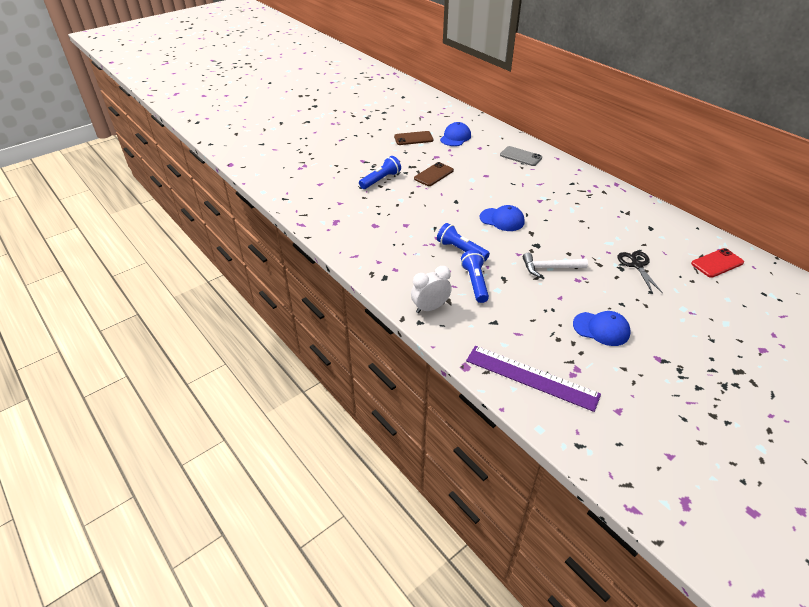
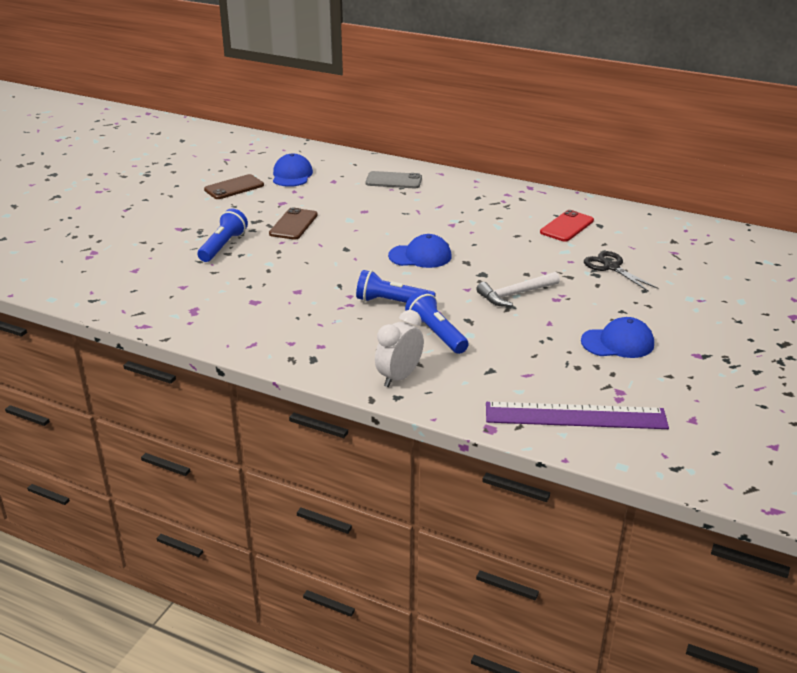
camera: 25 degrees left, 10 degrees down
(717, 263) = (693, 244): red phone -> red phone (567, 226)

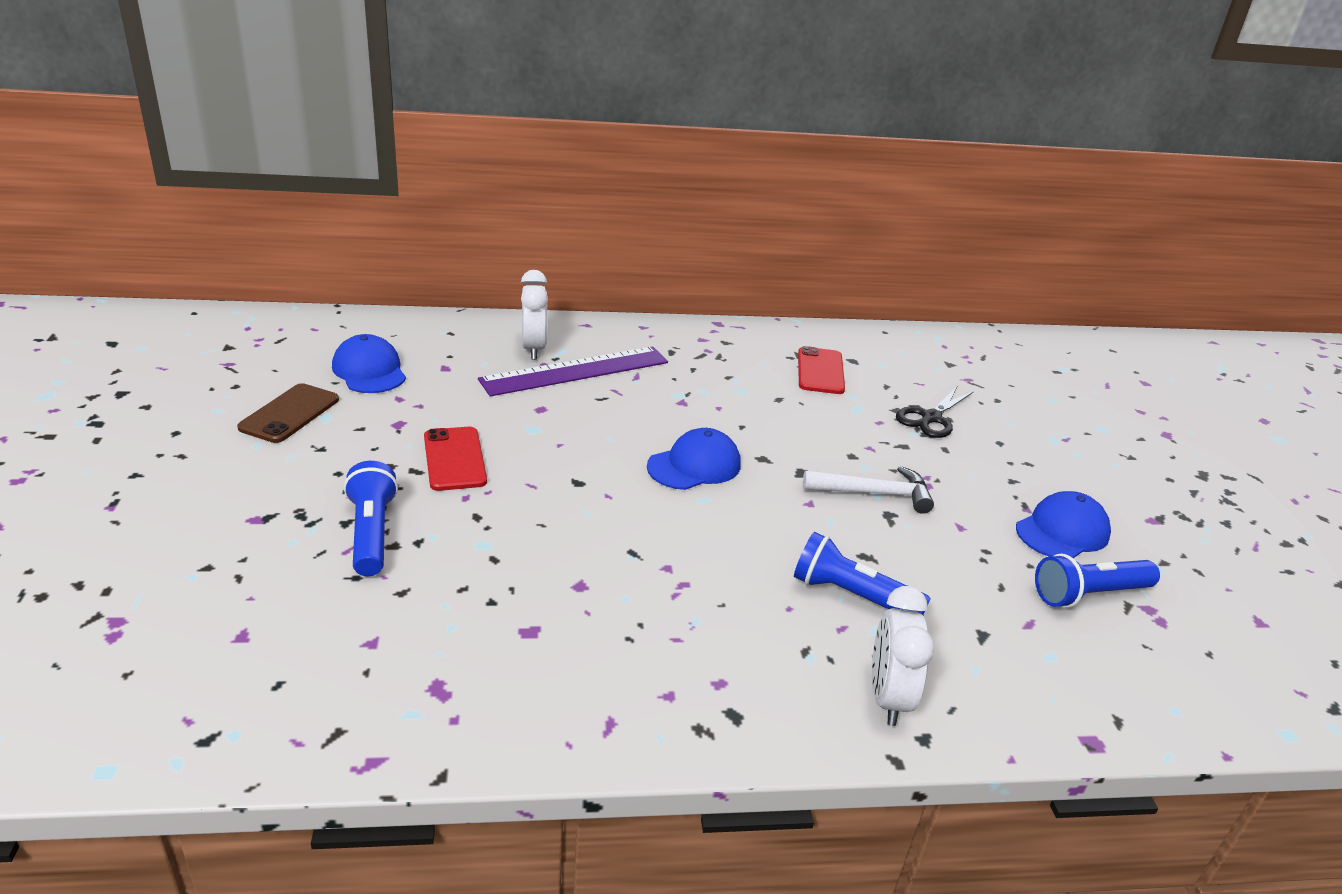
camera: 35 degrees left, 0 degrees up
(293, 224) = (454, 459): brown phone -> red phone
(392, 302) = (738, 559): blue flashlight -> blue flashlight (1089, 594)
(394, 181) = (534, 349): grey phone -> white clock
(515, 294) = (874, 493): white hammer -> white hammer turned 120 degrees counterclockwise
(575, 416) = (1153, 671): purple ruler -> purple ruler (575, 371)
(611, 267) = (930, 418): black scissors -> black scissors turned 75 degrees counterclockwise

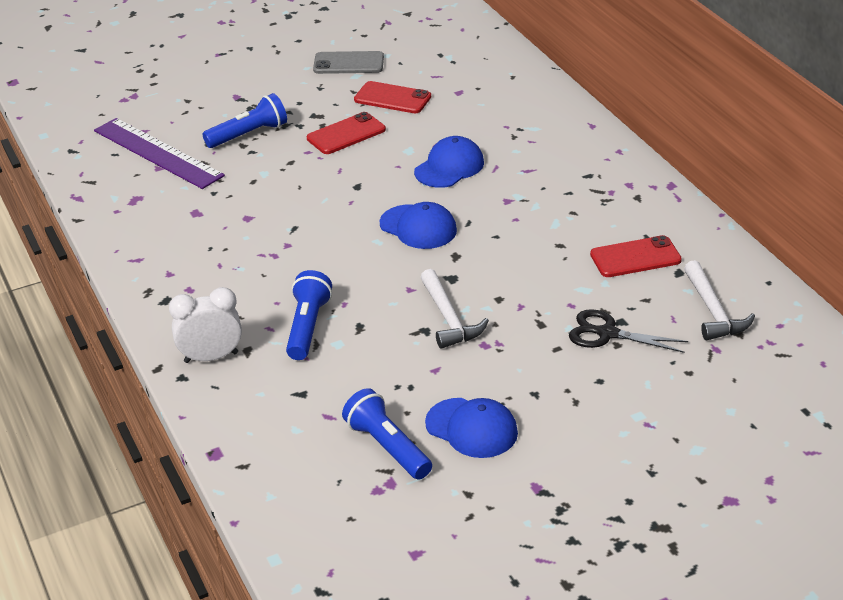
camera: 75 degrees right, 5 degrees up
(290, 414) = (348, 63): brown phone -> grey phone
(369, 371) = (426, 68): blue cap -> blue cap (449, 167)
(409, 408) = (392, 98): none -> red phone
(534, 349) = (524, 116): white clock -> none
(575, 371) = (508, 142): purple ruler -> purple ruler (157, 153)
(916, 364) = (713, 311): none -> white hammer

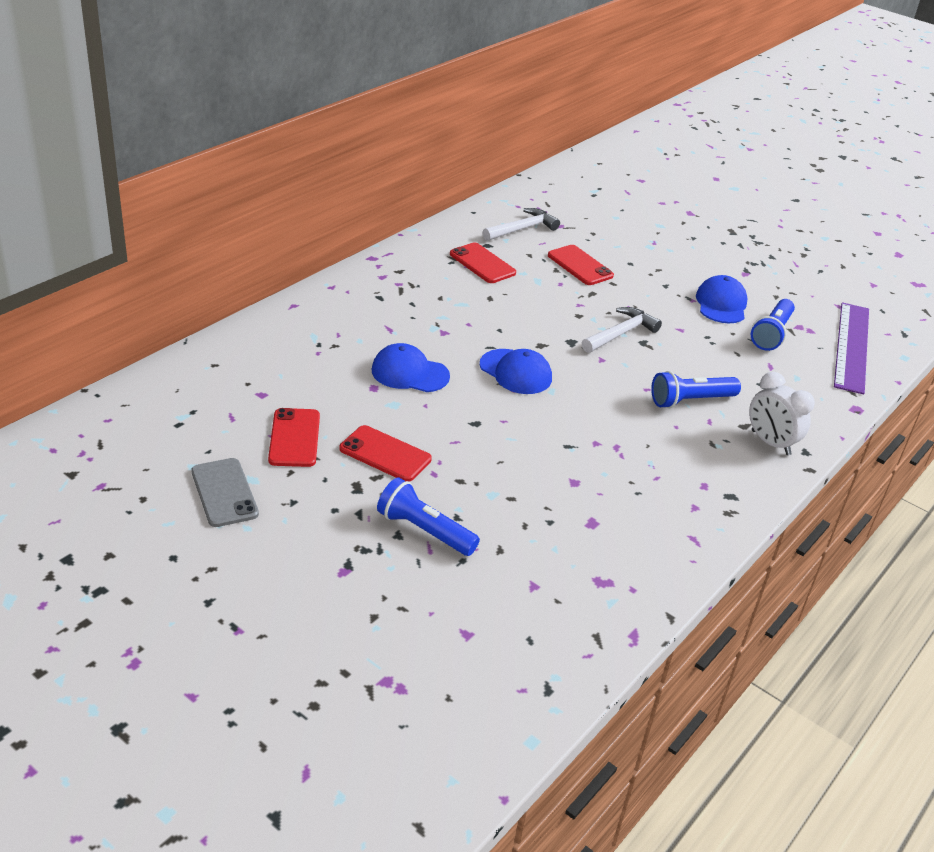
camera: 120 degrees left, 0 degrees up
(157, 153) = (505, 598): purple ruler -> purple ruler (852, 346)
(418, 227) = (516, 372): blue cap -> blue cap turned 120 degrees clockwise
(607, 333) = (580, 265): black scissors -> red phone

